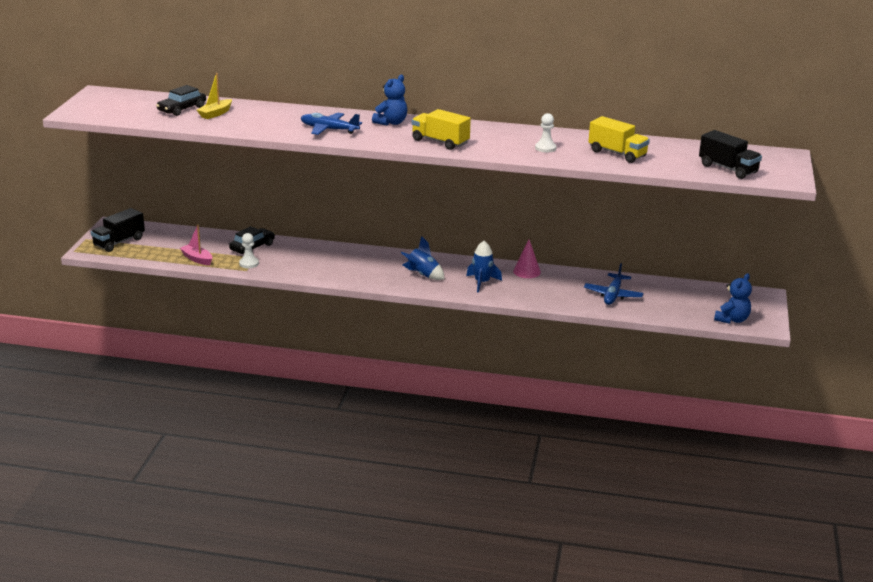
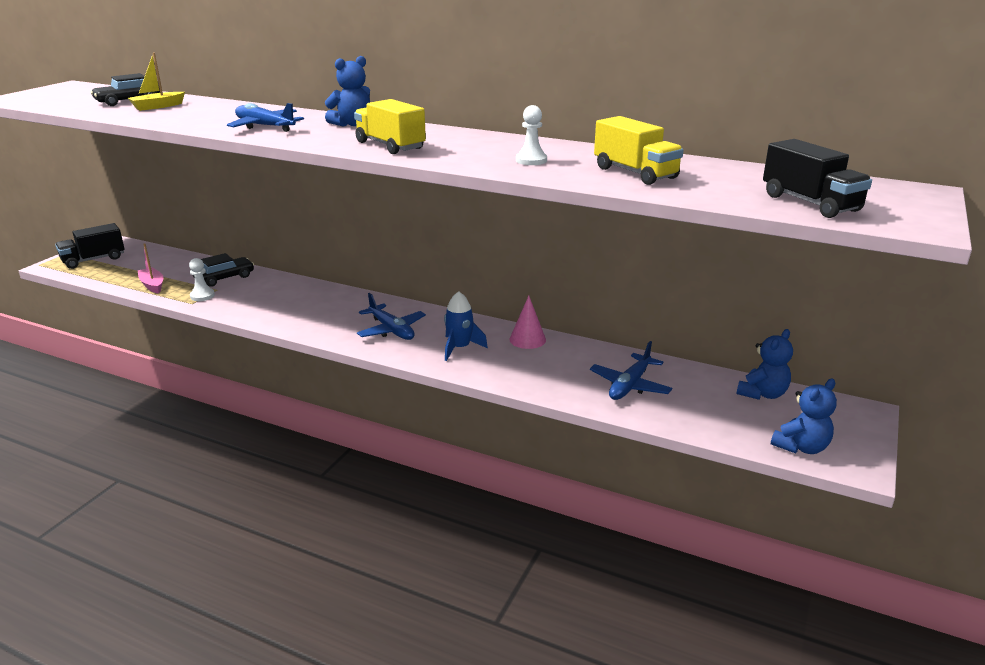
camera: 15 degrees right, 0 degrees up
(422, 275) = (391, 330): blue rocket -> blue plane
(700, 291) = (762, 394): none -> blue teddy bear

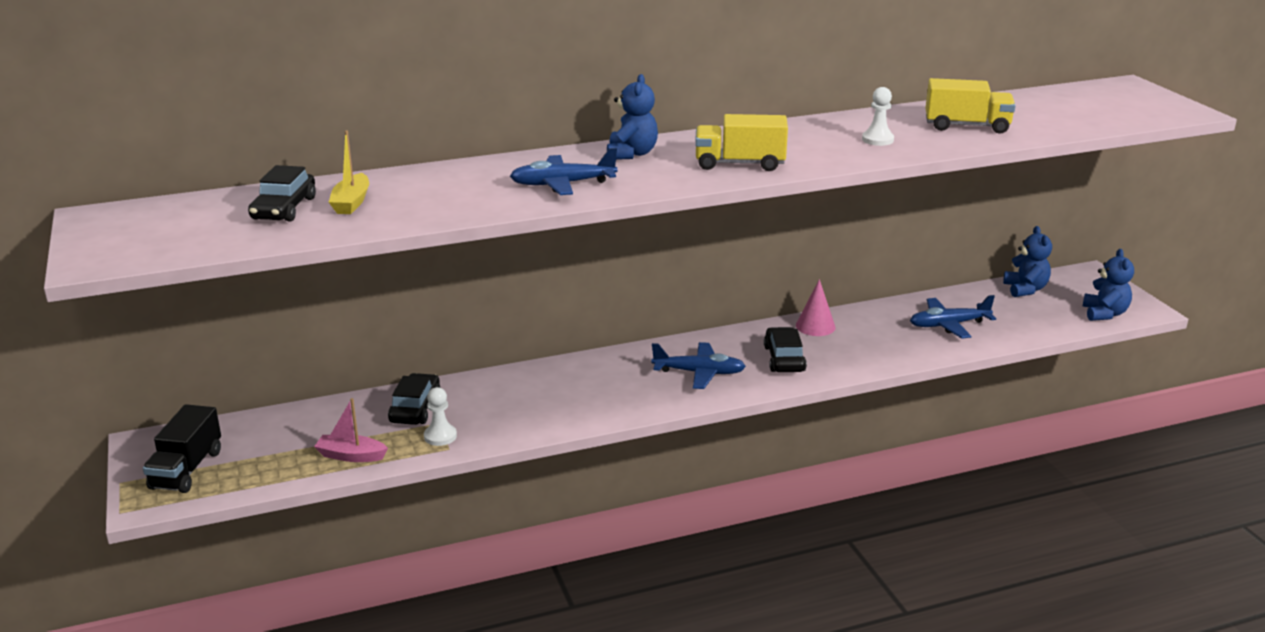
camera: 45 degrees left, 0 degrees up
(459, 348) = (784, 359): blue rocket -> black car
(630, 385) = (948, 325): blue plane -> blue plane turned 90 degrees clockwise
(810, 203) = (1108, 114): black truck -> none

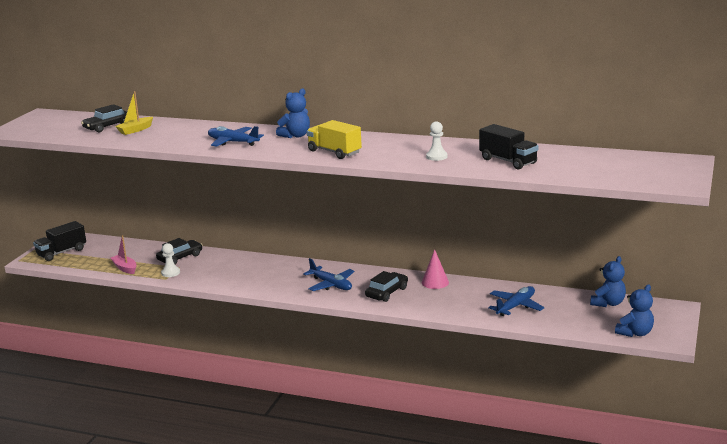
camera: 40 degrees right, 5 degrees down
(948, 325) = (516, 306): blue plane -> blue plane turned 105 degrees clockwise
(966, 126) = (508, 161): yellow truck -> black truck

